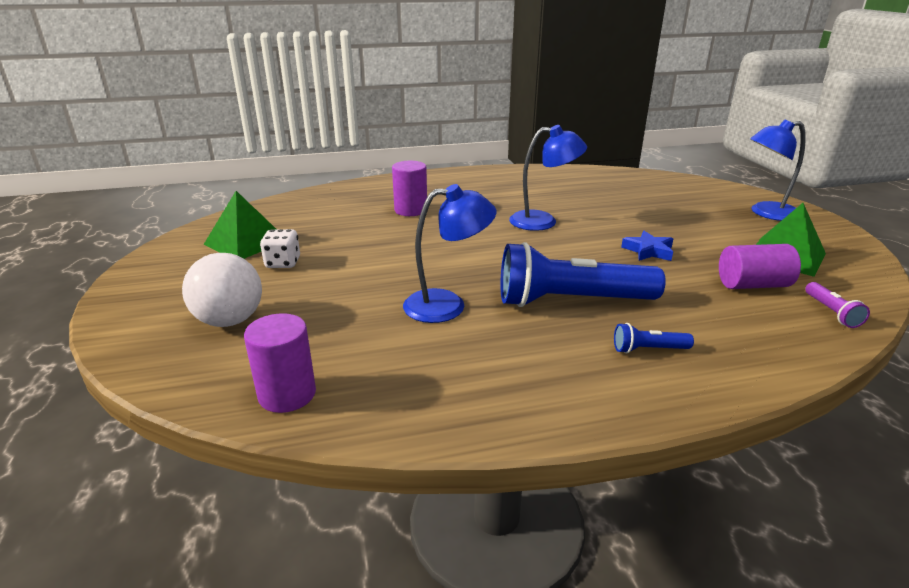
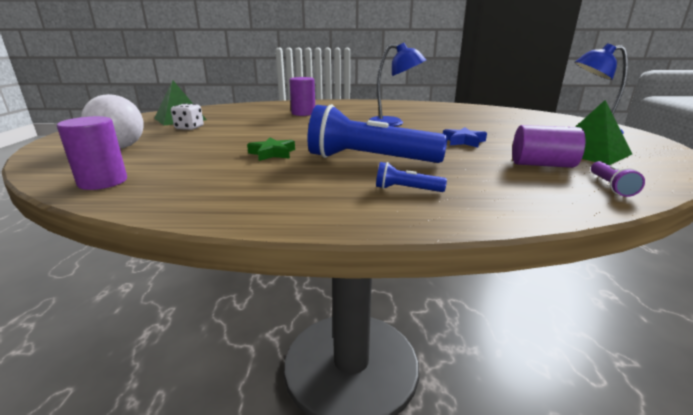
camera: 15 degrees right, 5 degrees down
(447, 305) = (272, 153): blue lamp -> green star

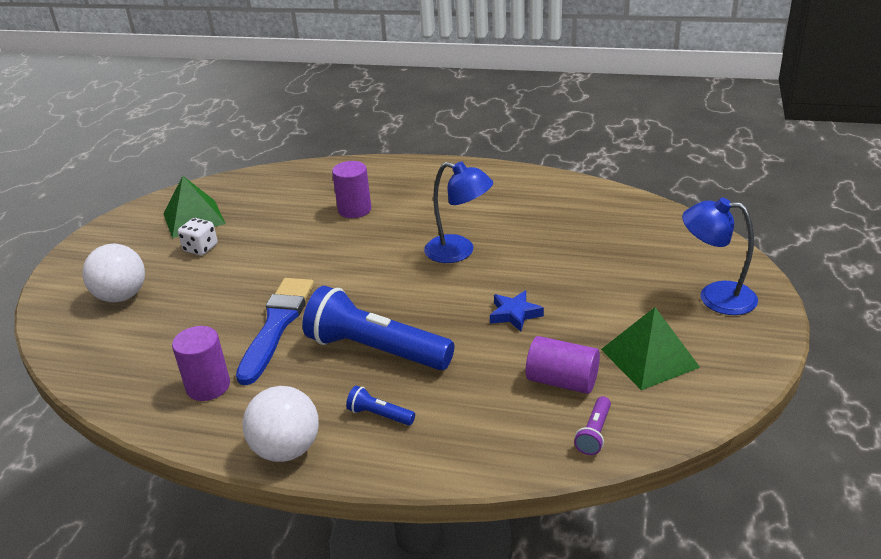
camera: 15 degrees right, 10 degrees up
(103, 182) = (105, 369): purple cylinder -> purple cylinder (208, 386)
(272, 153) = (277, 325): green star -> blue brush
(328, 216) = (287, 449): none -> white ball

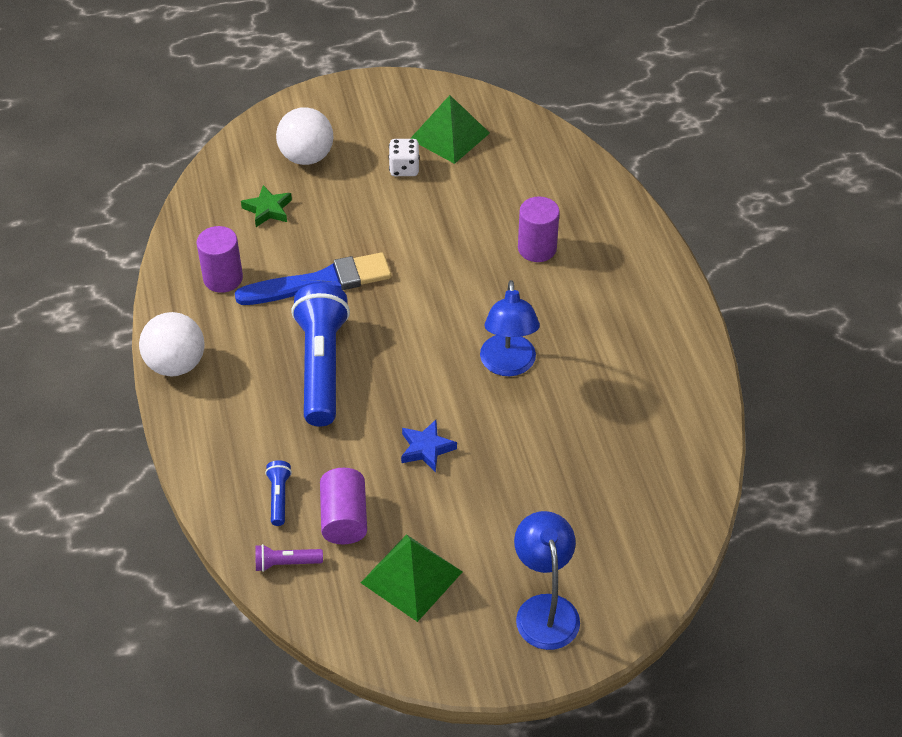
camera: 60 degrees right, 15 degrees up
(156, 335) = (268, 209): none -> green star
(379, 415) = (241, 405): blue flashlight -> blue flashlight (279, 497)

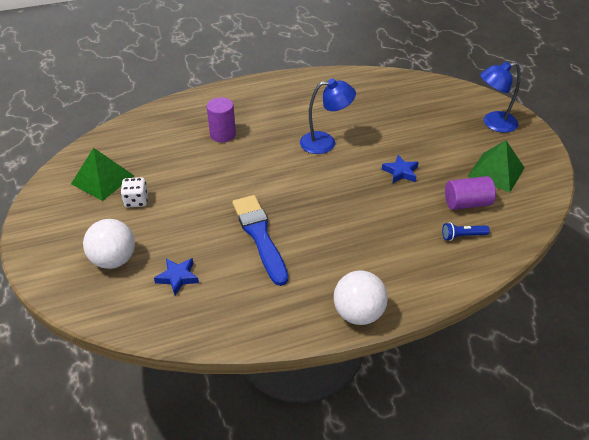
camera: 95 degrees left, 5 degrees down
(223, 278) = (259, 296): purple cylinder -> none
(268, 209) = (177, 277): green star -> blue star
(286, 563) = (512, 226): purple flashlight -> none
(321, 366) = (343, 227): blue flashlight -> none

